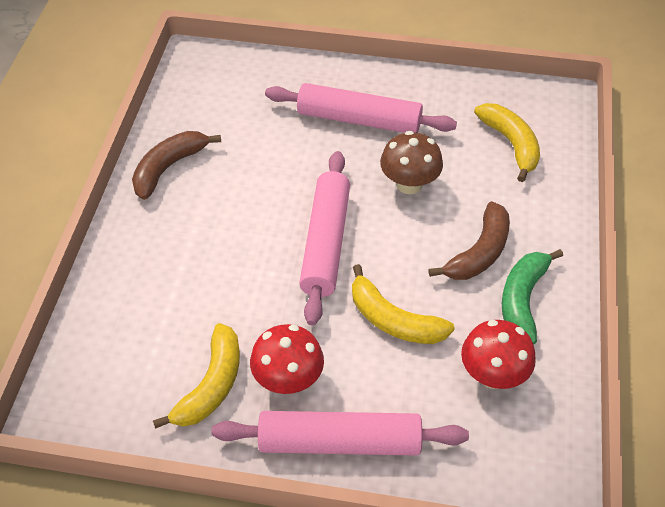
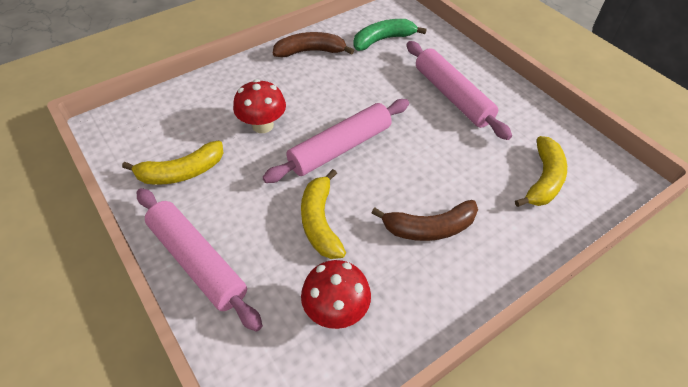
camera: 45 degrees right, 0 degrees up
(288, 380) = (219, 203): red mushroom -> red mushroom (262, 125)
(409, 184) = (436, 153): brown mushroom -> none
(522, 300) = (420, 282): green banana -> green banana (383, 40)

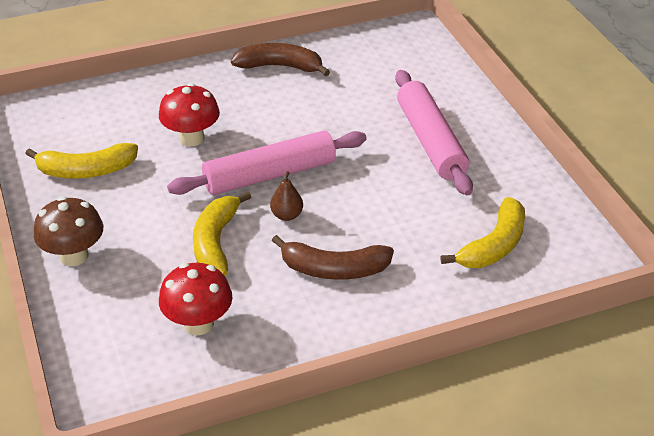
camera: 15 degrees right, 10 degrees down
(197, 262) = (74, 256): pink rolling pin -> brown mushroom
(369, 183) = (287, 215): none -> brown pear
(383, 40) = (375, 65): green banana -> none

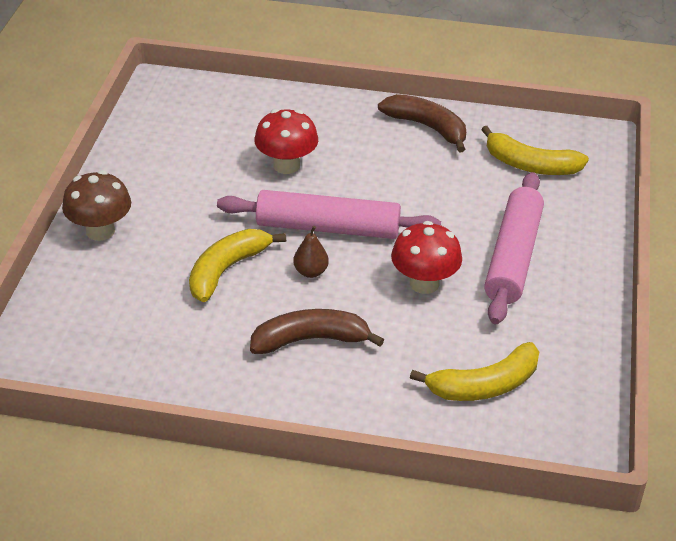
camera: 30 degrees right, 0 degrees up
(86, 171) = (171, 160): yellow banana -> yellow banana (530, 165)
(198, 323) = (151, 335): red mushroom -> red mushroom (424, 283)
(334, 269) = (310, 340): brown banana -> brown banana turned 135 degrees clockwise

